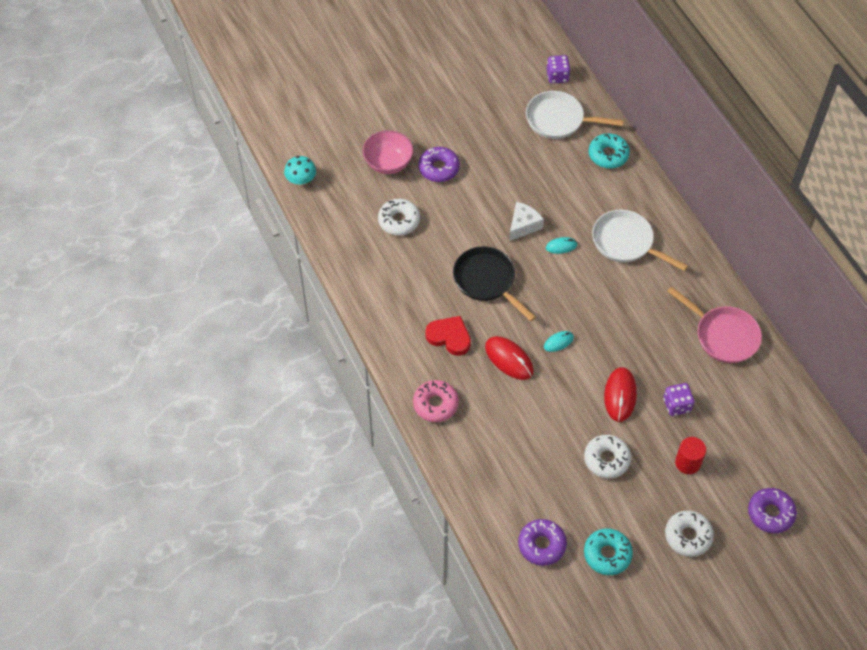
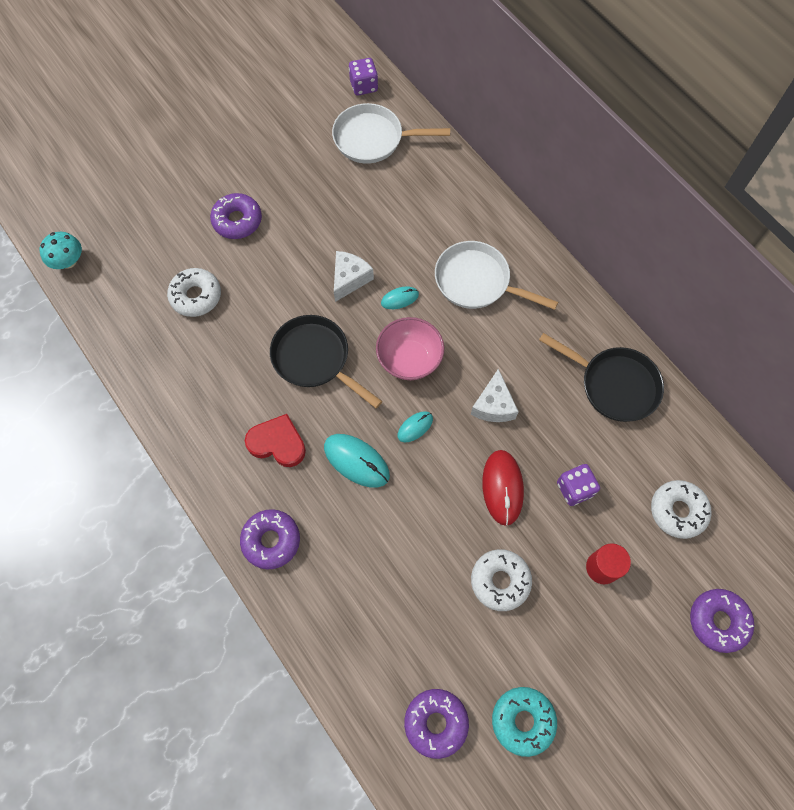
camera: 10 degrees left, 10 degrees up
(388, 163) = (175, 223): pink bowl -> pink bowl (409, 359)
(435, 404) = (271, 540): pink donut -> purple donut
(509, 359) = (356, 461): red mouse -> turquoise mouse
(608, 155) = (438, 174): turquoise donut -> none
(623, 336) = (493, 405): none -> white cheese
(688, 536) = (621, 674): white donut -> white donut (677, 511)
(723, 335) = (614, 385): pink pan -> black pan

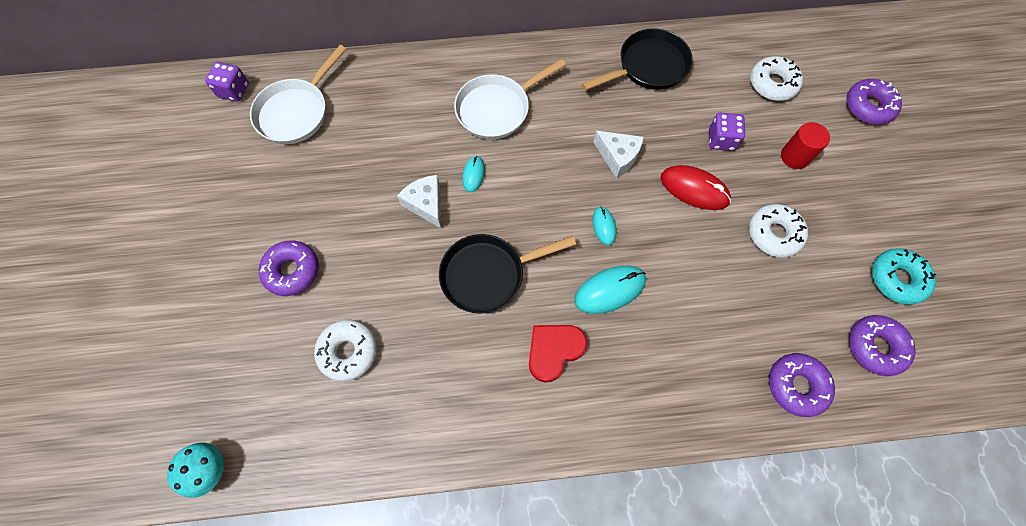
camera: 60 degrees left, 0 degrees up
(271, 540) = (649, 405): purple donut -> purple donut (796, 386)
(409, 359) = (537, 197): pink bowl -> none

